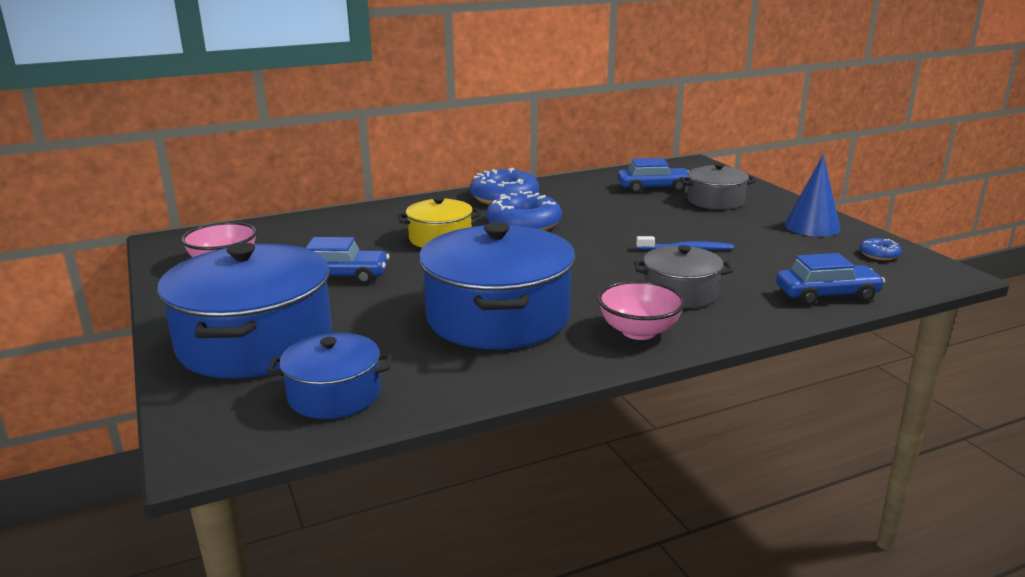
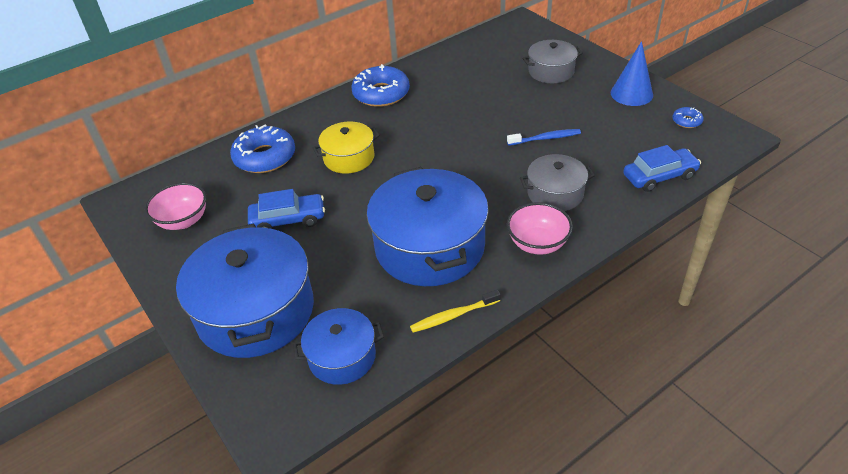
camera: 10 degrees left, 20 degrees up
(497, 379) = (453, 316): none -> yellow toothbrush
(524, 224) = (409, 128): blue donut -> blue donut (265, 157)
(654, 188) = (498, 61): blue car -> none

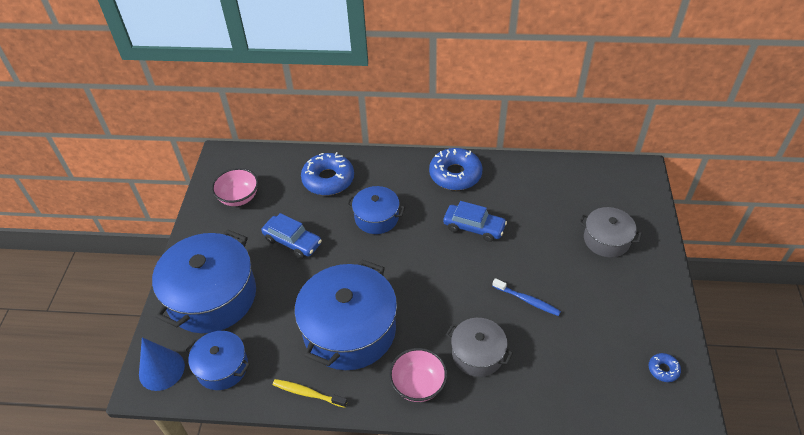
camera: 40 degrees right, 5 degrees up
(349, 158) = (376, 217): yellow pot -> blue pot
(631, 94) = (648, 308): blue cone -> blue cone (161, 370)
(659, 176) = (574, 402): blue car -> blue car (474, 227)

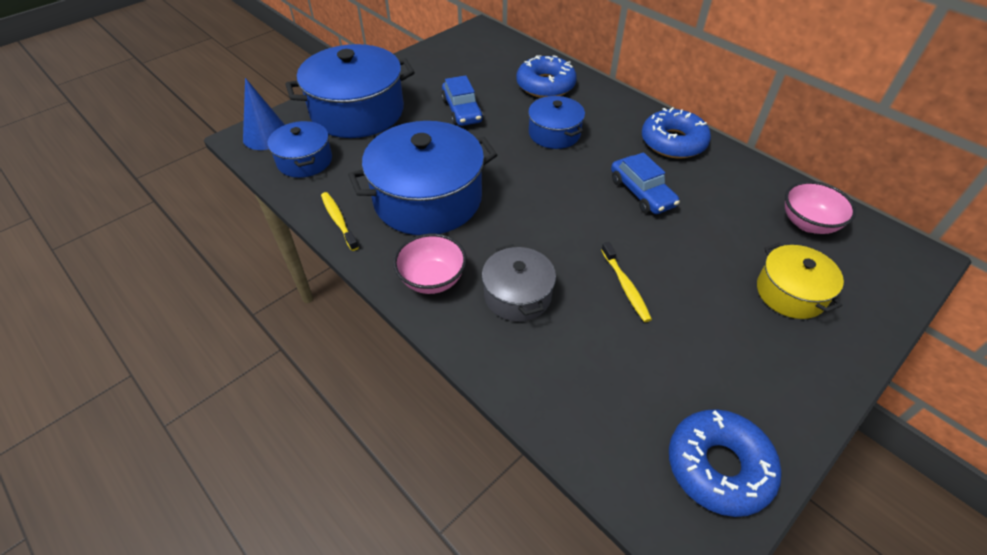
camera: 40 degrees right, 0 degrees up
(239, 198) = (458, 61): pink bowl -> pink bowl (808, 223)
(527, 300) = (625, 286): blue toothbrush -> yellow toothbrush
(606, 240) = (790, 293): grey pot -> yellow pot
(663, 369) = (718, 467): blue donut -> blue donut, size x2.15

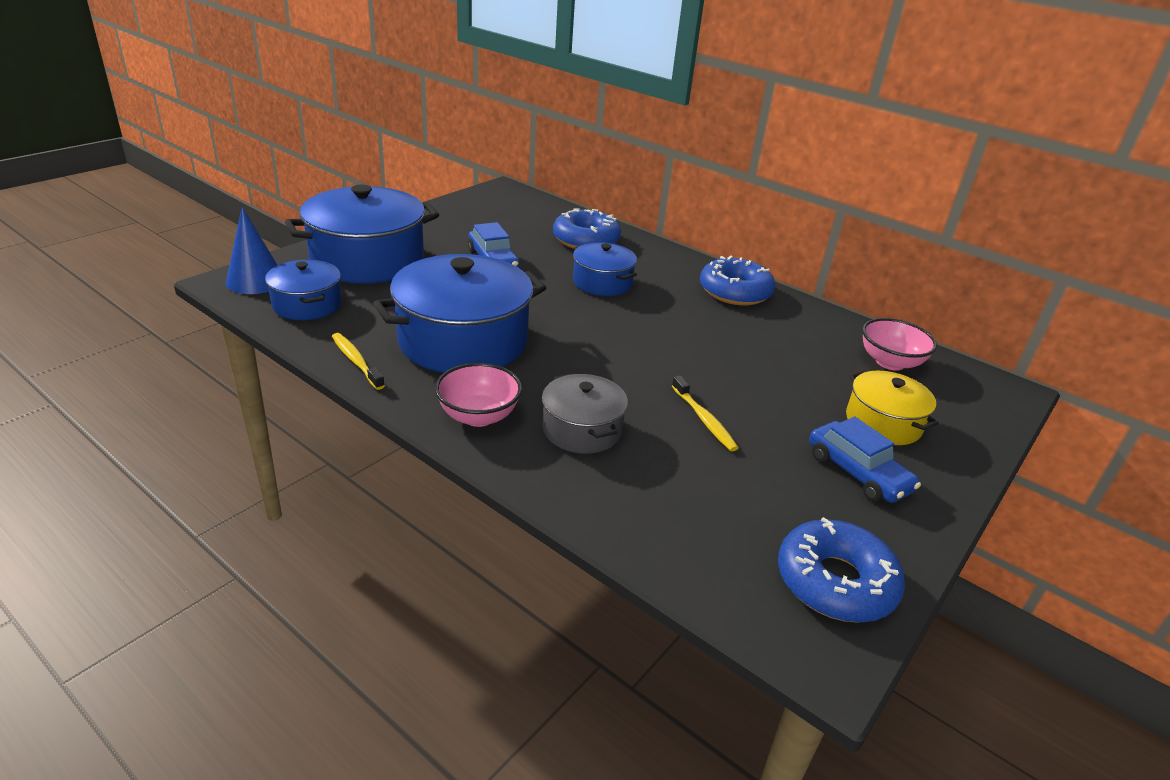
camera: 10 degrees left, 15 degrees down
(641, 193) = (708, 336): blue car -> blue car (857, 473)

